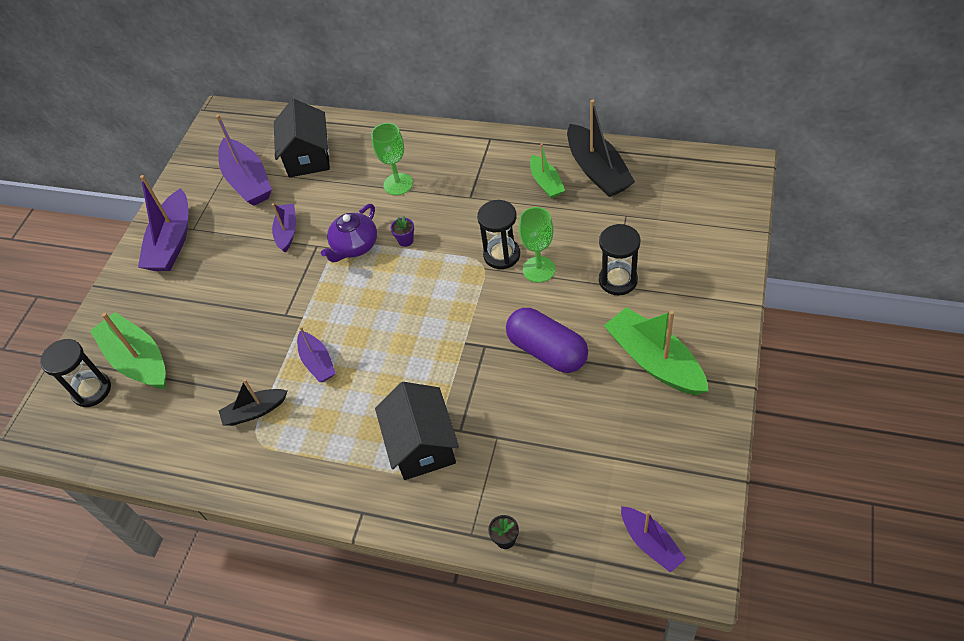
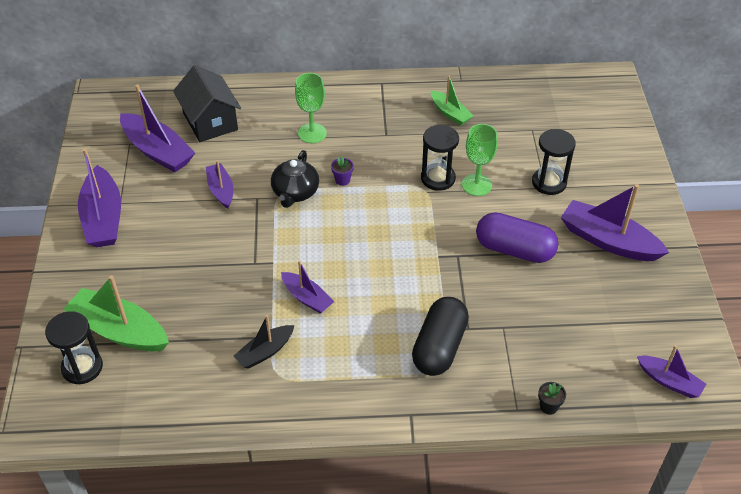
camera: 25 degrees left, 5 degrees down
(354, 246) = (295, 192): purple teapot -> black teapot
(422, 445) = (439, 347): black house -> black capsule
(597, 171) = (491, 97): black boat -> none
(654, 361) = (608, 241): green boat -> purple boat

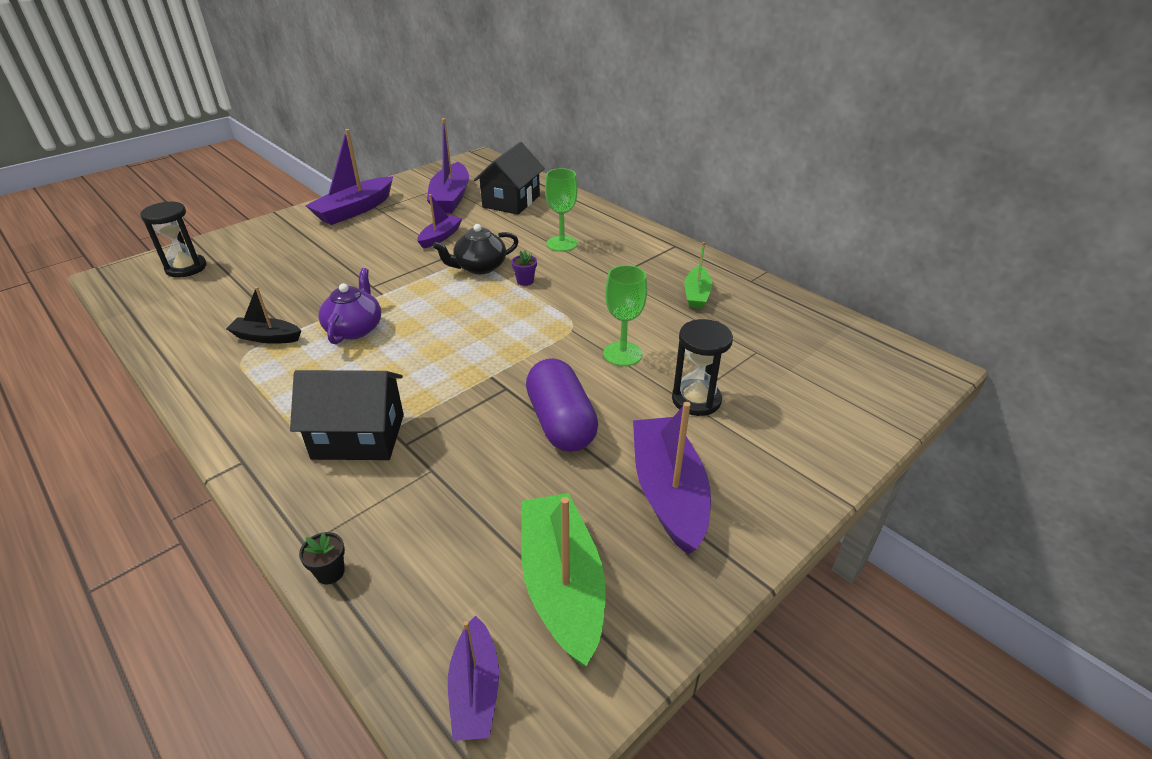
camera: 50 degrees right, 10 degrees down
(119, 330) = (238, 265): green boat -> green boat (562, 585)
(307, 298) = (354, 329): purple boat -> purple teapot
(438, 178) = (598, 327): black hourglass -> none
(439, 347) = (358, 436): black capsule -> black house

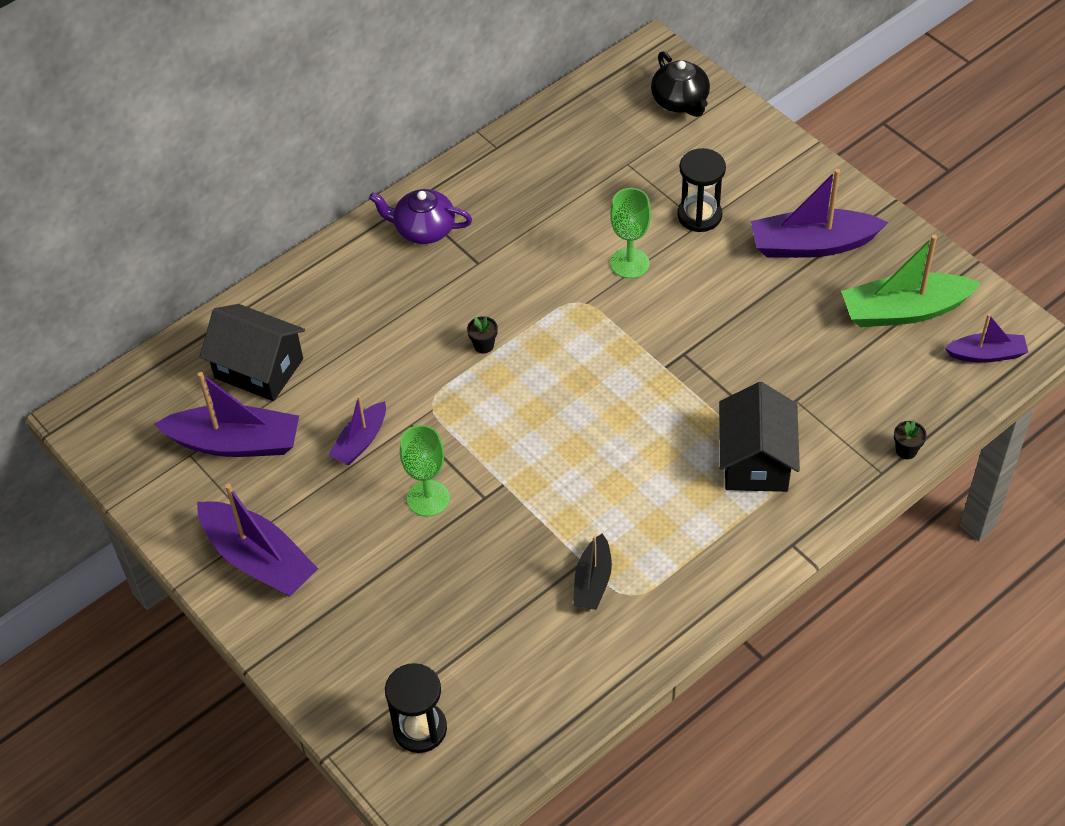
camera: 85 degrees left, 15 degrees up
(354, 329) = (578, 498): purple teapot -> purple teapot (423, 229)
(440, 237) = (360, 441): purple boat -> purple boat turned 90 degrees counterclockwise
(479, 267) = (446, 392): black teapot -> black teapot (680, 101)
(525, 281) = (483, 345): purple flower pot -> black flower pot
(561, 422) = (732, 311): purple capsule -> none
(562, 244) = (393, 311): green goblet -> green goblet (428, 498)
(696, 295) = (523, 195): green boat -> none

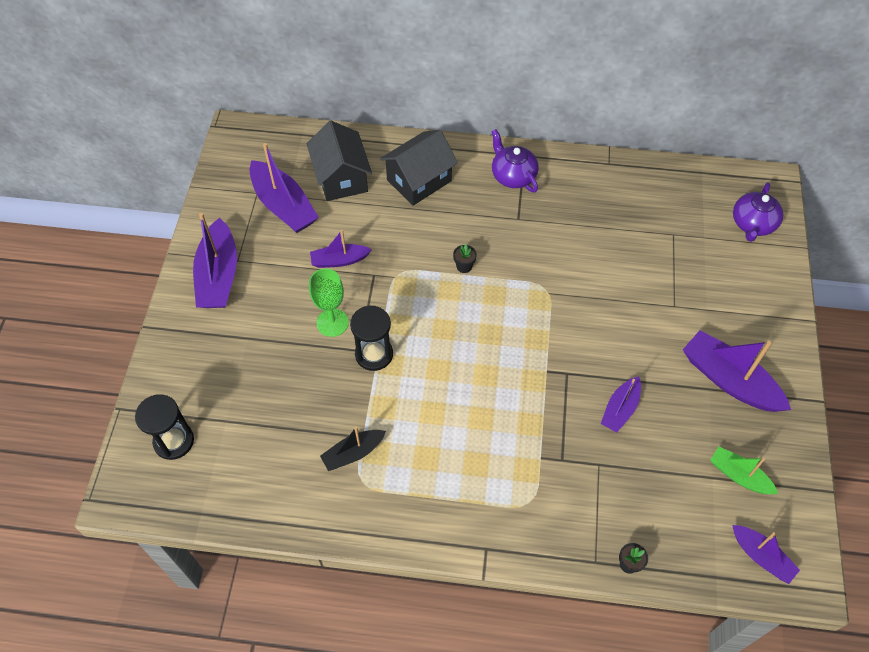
camera: 45 degrees right, 5 degrees up
(629, 263) = (602, 292): green goblet -> none
(680, 101) = (752, 224): black teapot -> purple teapot
(699, 215) = (679, 301): black hourglass -> black hourglass (374, 354)
(755, 460) = (529, 477): black house -> black house (419, 180)
(759, 343) = (620, 409): none -> purple boat
(904, 311) = (739, 476): green boat -> green boat, size x0.58

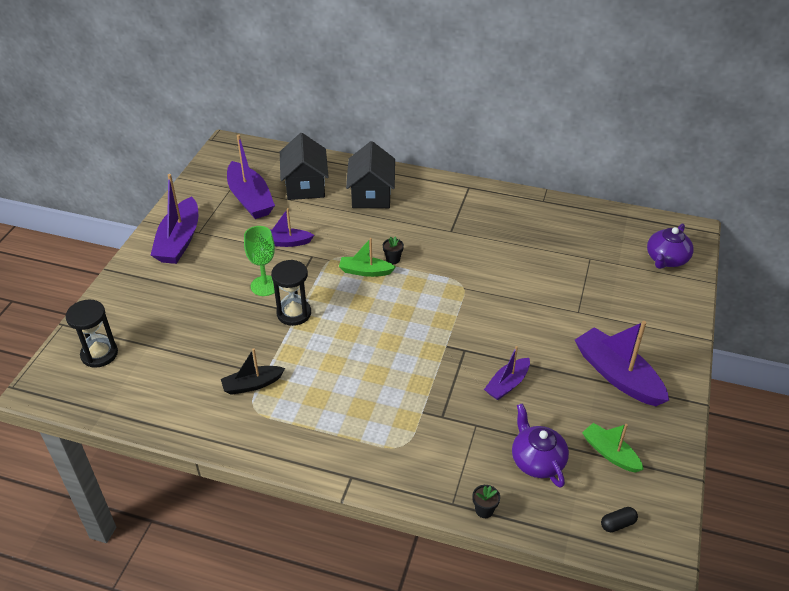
camera: 10 degrees right, 15 degrees down
(419, 180) = (371, 194): black house -> black house turned 60 degrees counterclockwise
(438, 287) = (365, 271): none -> green boat
(513, 176) = (454, 200): purple teapot -> purple teapot (537, 461)
(761, 557) = (617, 524): purple boat -> black capsule

